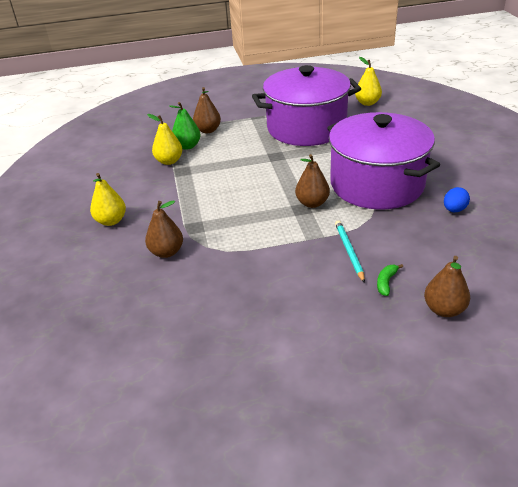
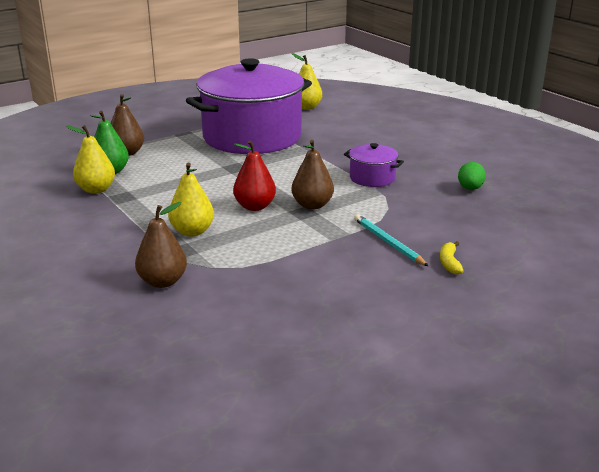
camera: 25 degrees left, 10 degrees down
(111, 221) = (58, 262): yellow pear -> yellow pear (192, 231)
(268, 196) = (255, 206): none -> red pear
(376, 184) = (372, 178): purple pot -> purple pot, size x0.41
(386, 282) = (449, 263): green banana -> yellow banana
(444, 309) = (526, 275): brown pear -> none
(454, 210) = (470, 188): blue egg -> green egg

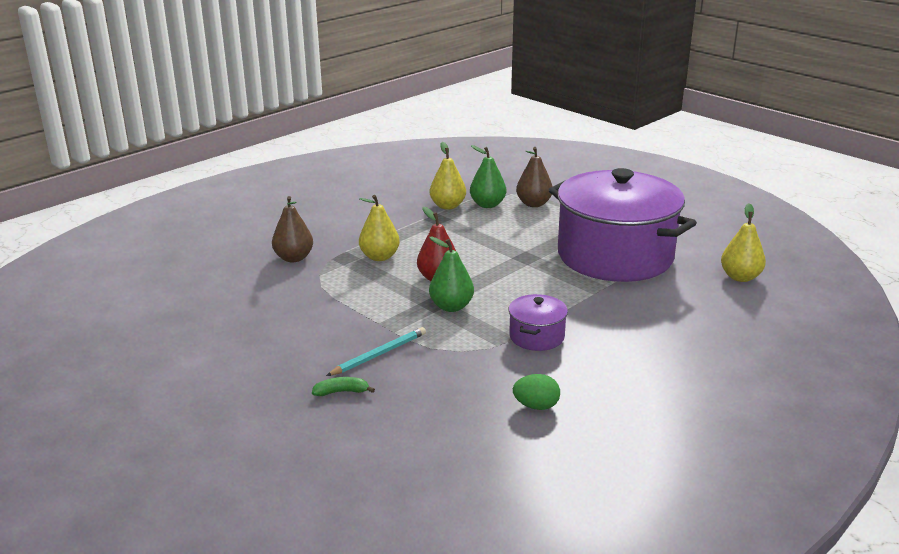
camera: 80 degrees right, 0 degrees up
(312, 205) = (451, 306): brown pear -> green pear
(449, 263) = (341, 392): yellow banana -> green banana

